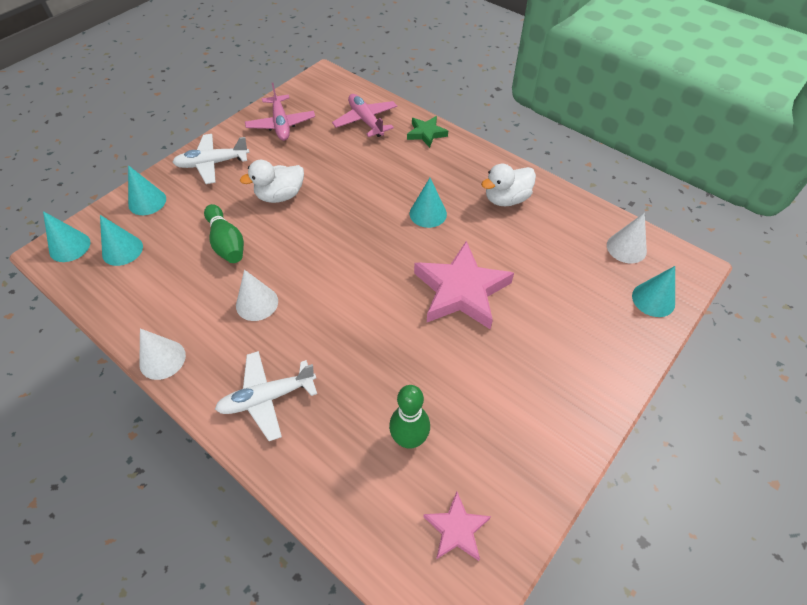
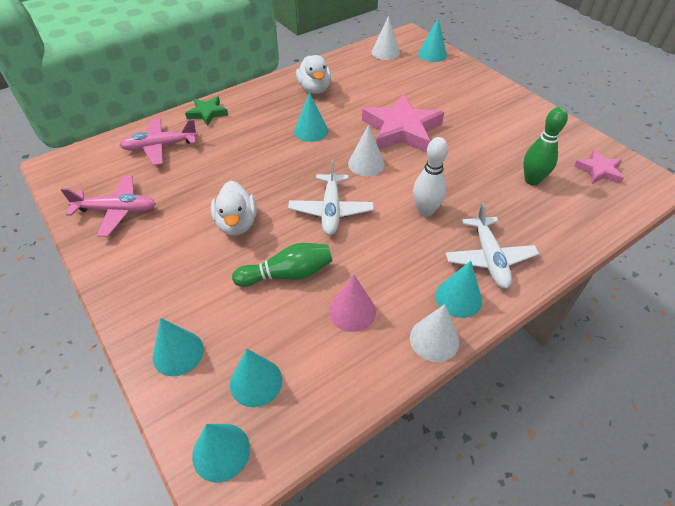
camera: 75 degrees left, 5 degrees down
(190, 294) = (352, 311): none -> pink cone
(211, 374) = (458, 298): none -> turquoise cone
(212, 163) = (145, 280): white plane -> white plane (331, 210)
(257, 303) = (379, 256): white cone -> white cone (366, 164)
(327, 332) = (425, 211): none -> white bowling pin

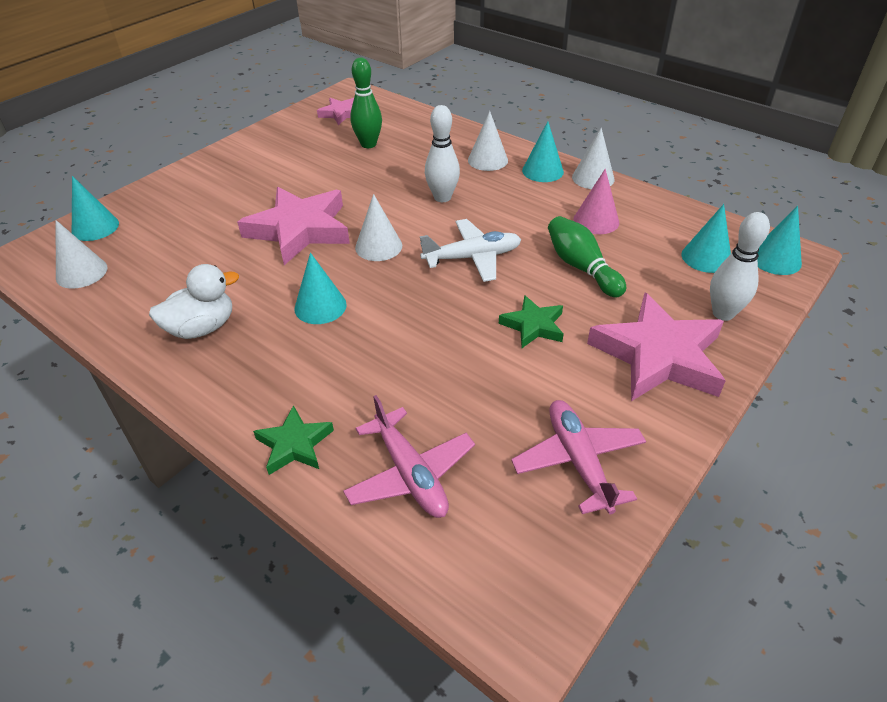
camera: 105 degrees left, 5 degrees down
(164, 284) = (658, 355): none -> pink star
(178, 353) = (723, 313): turquoise cone -> white bowling pin
(237, 223) = (533, 326): white duck -> green star
(489, 258) = (487, 160): white plane -> white cone

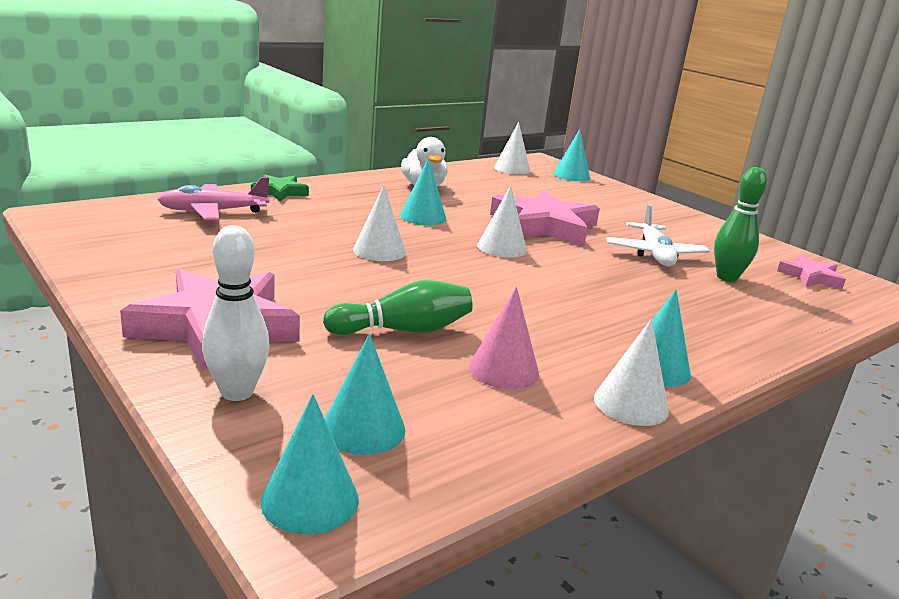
camera: 100 degrees right, 20 degrees down
(442, 197) = (591, 291): white bowling pin -> none
(473, 257) = (459, 281): white plane -> white plane (654, 254)
(487, 160) = (689, 336): white cone -> white cone (379, 250)
(533, 326) = (325, 281): green star -> none
(578, 461) = (147, 257): pink plane -> none

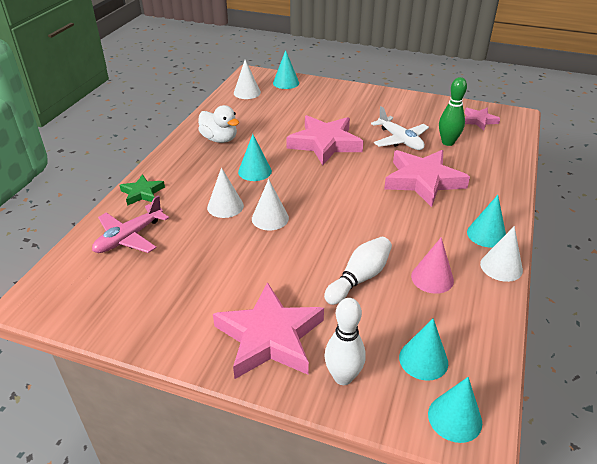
camera: 30 degrees left, 15 degrees up
(403, 330) = (359, 278): green bowling pin -> white bowling pin
(502, 247) = (326, 177): white cone -> white cone (225, 206)
(633, 293) = (423, 181): none -> pink star

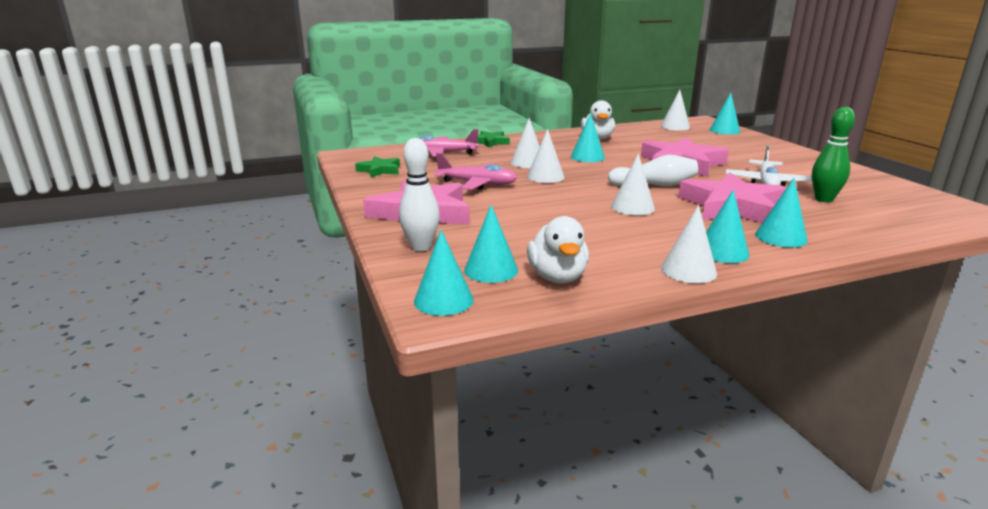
camera: 50 degrees right, 15 degrees down
(118, 303) = (379, 170): none -> green star
(239, 263) = (477, 184): none -> pink plane
(359, 278) = (541, 221): white bowling pin -> white bowling pin (654, 185)
(380, 219) = (632, 207): none -> white cone
(432, 278) = (602, 246): pink cone -> none
(464, 332) = (557, 277): none -> white duck
(479, 121) = (907, 201): pink star -> none
(486, 198) = (781, 237): none -> turquoise cone

